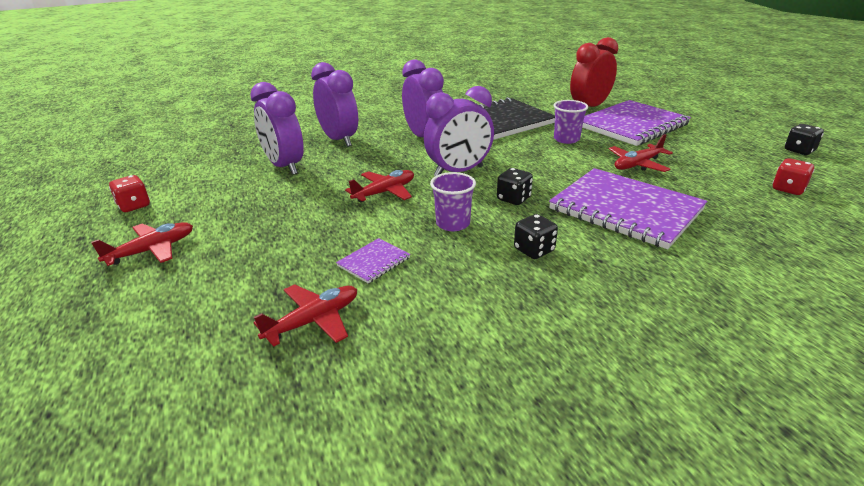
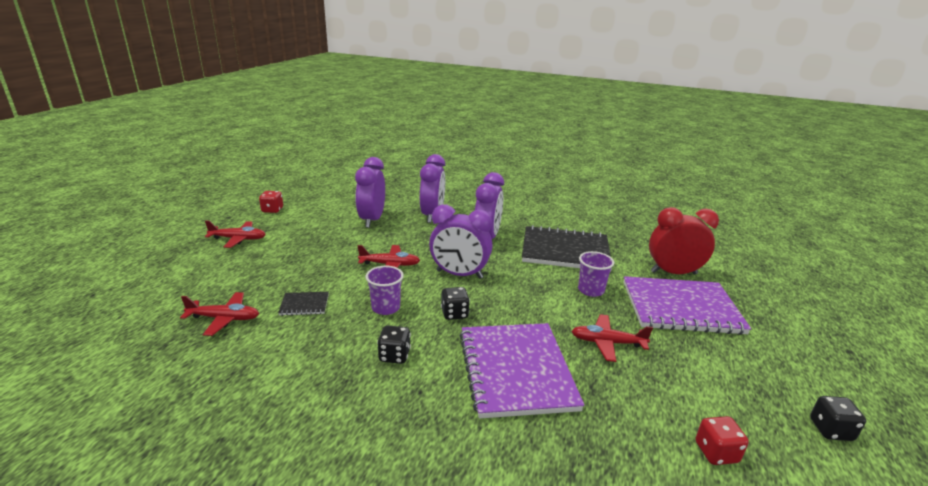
camera: 40 degrees right, 5 degrees down
(373, 262) = (304, 304): purple notebook -> black notebook

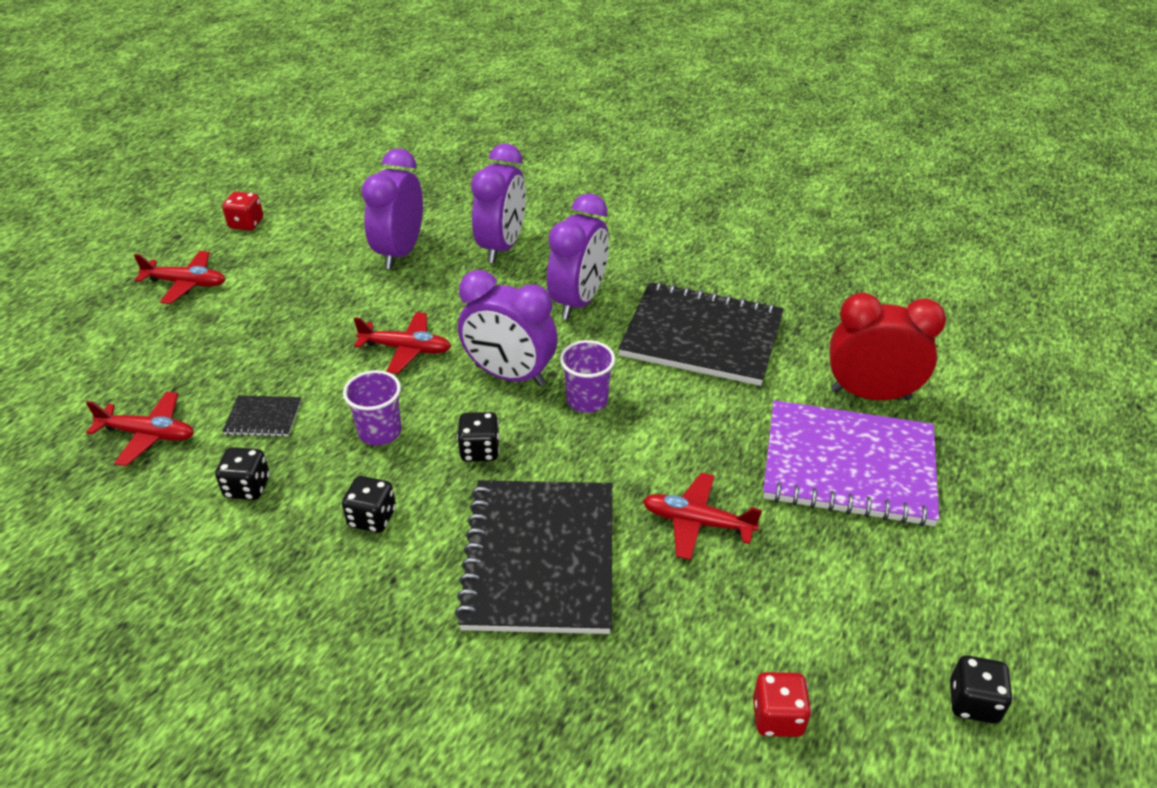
camera: 10 degrees right, 15 degrees up
(302, 344) = (247, 487): none -> black dice
(516, 370) = (540, 558): purple notebook -> black notebook
(591, 290) = (712, 421): purple cup -> purple cup (587, 400)

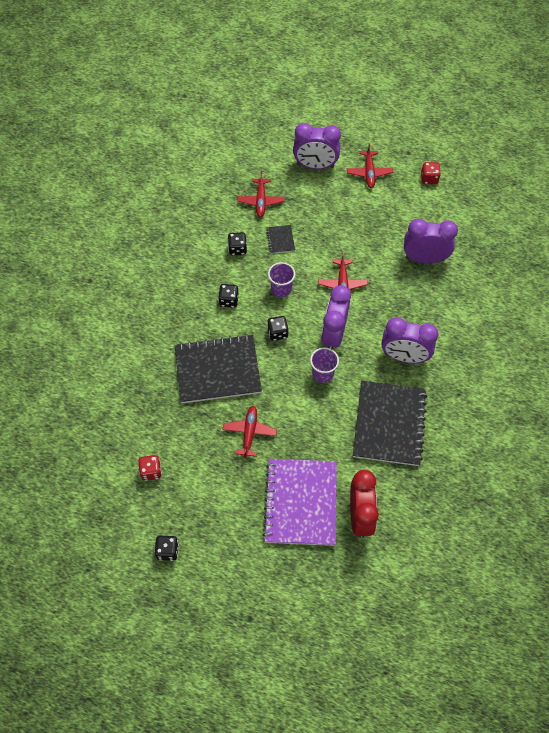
camera: 80 degrees right, 20 degrees up
(502, 247) = (445, 308): purple clock -> purple clock (315, 165)

